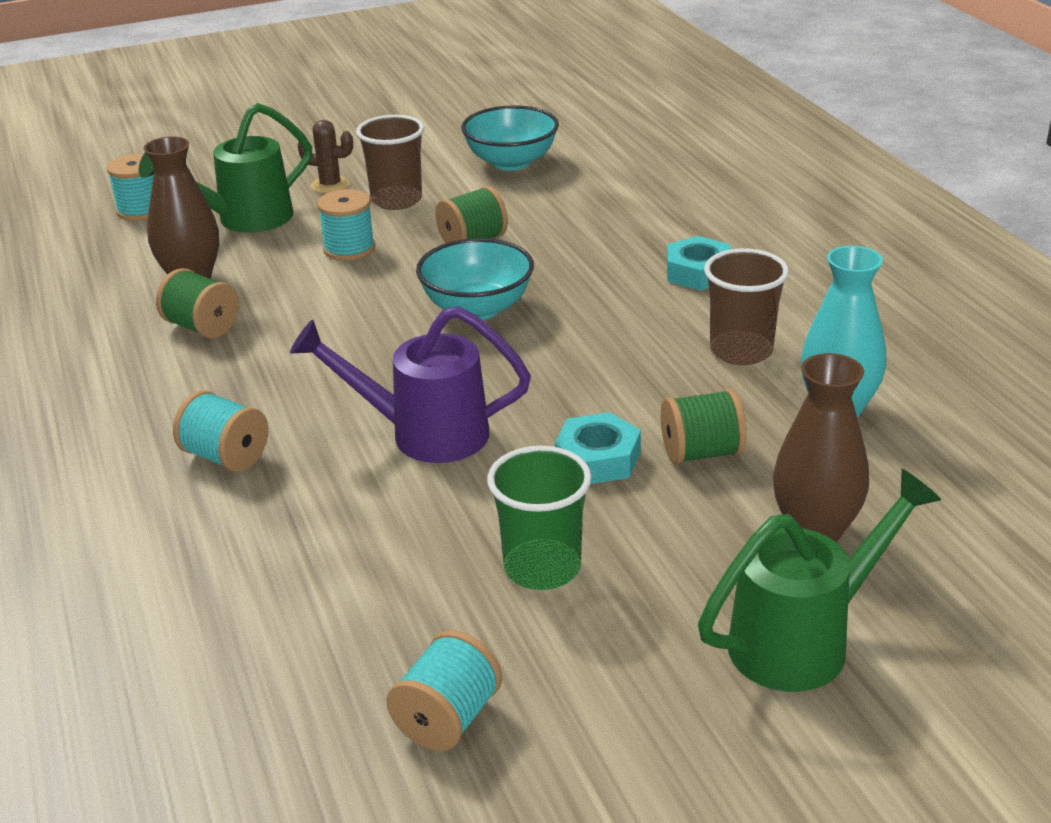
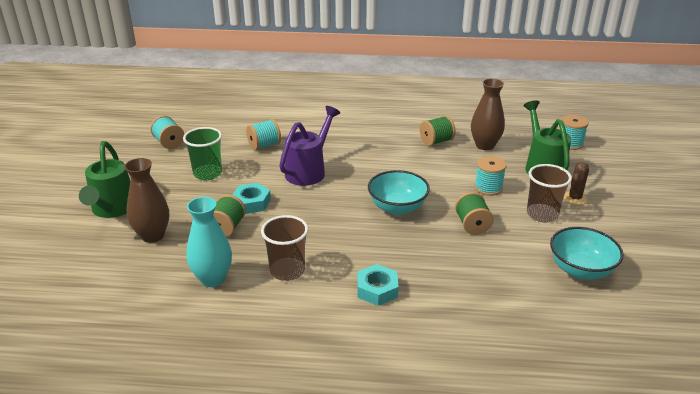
camera: 115 degrees right, 0 degrees up
(225, 457) = (335, 132): turquoise spool -> turquoise spool (264, 145)

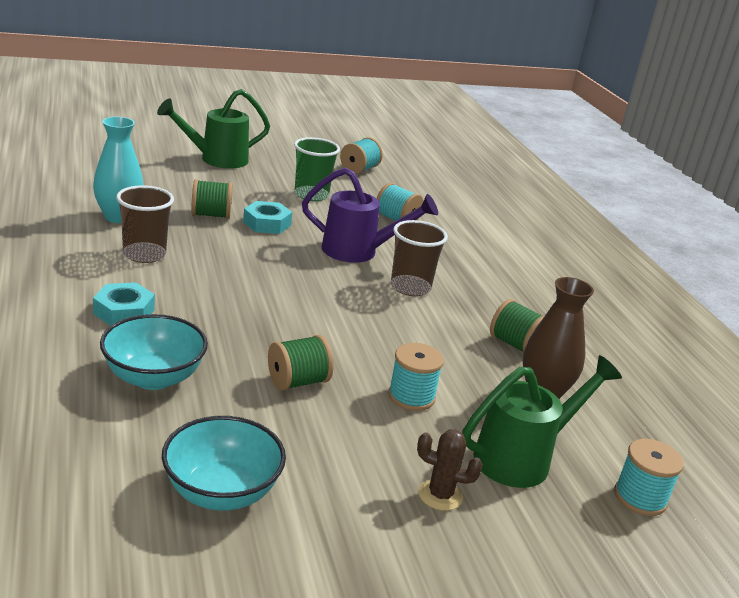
camera: 65 degrees right, 5 degrees down
(153, 235) = (181, 182): brown vase -> none
(397, 207) = (309, 318): turquoise bowl -> turquoise bowl (153, 377)
(542, 214) = (365, 453): brown cup -> brown cup (410, 287)

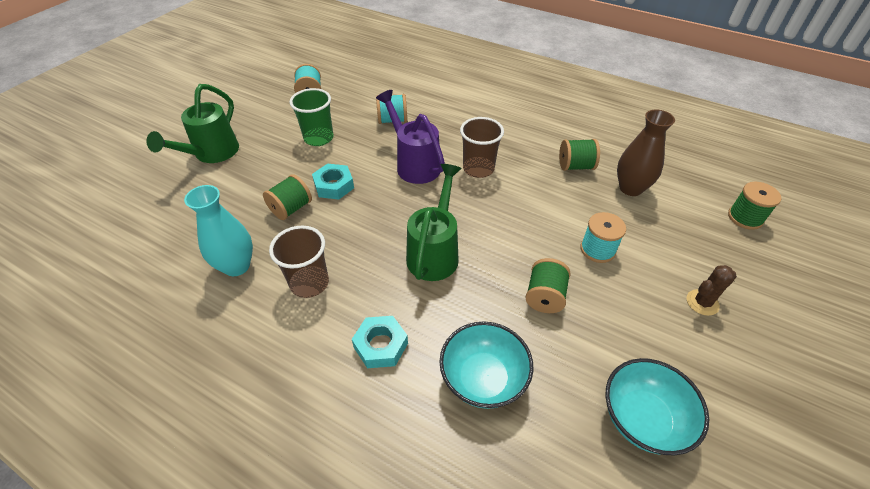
camera: 40 degrees left, 20 degrees up
(358, 251) = (414, 164): purple watering can -> purple watering can turned 90 degrees counterclockwise
(522, 458) = (686, 241): green watering can -> green watering can (435, 252)
(640, 498) = (745, 217): turquoise spool -> green spool

